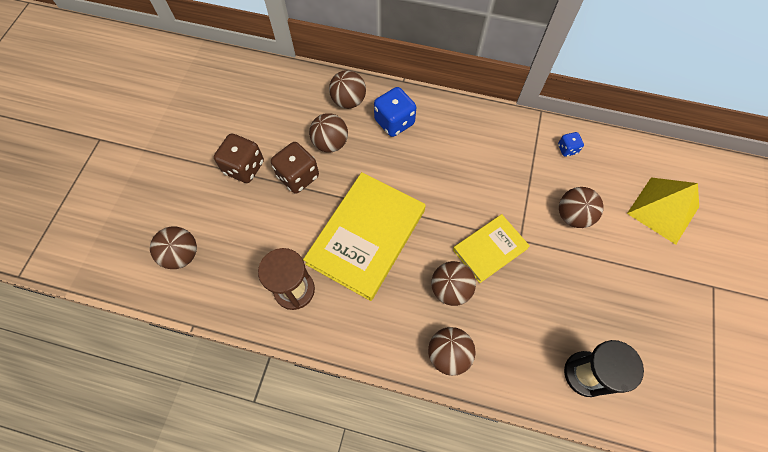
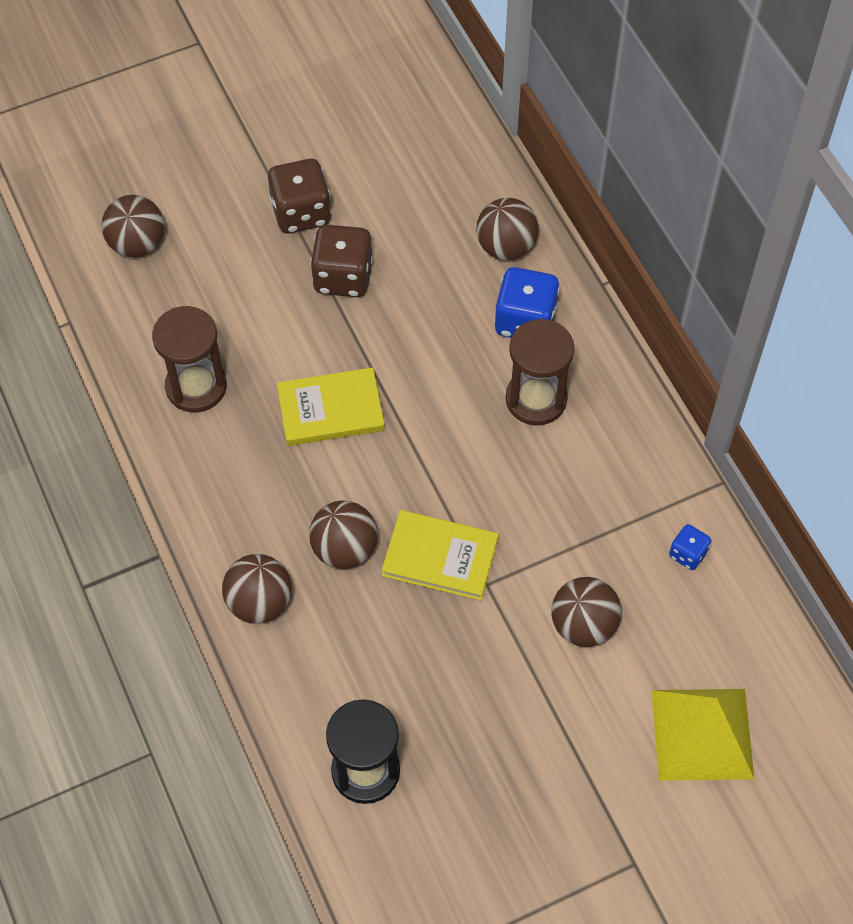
camera: 50 degrees right, 5 degrees down
(330, 143) = (422, 275): brown ball -> none
(366, 237) = (330, 410): yellow book -> yellow book, size x0.56
(439, 148) = (536, 399): none -> brown hourglass

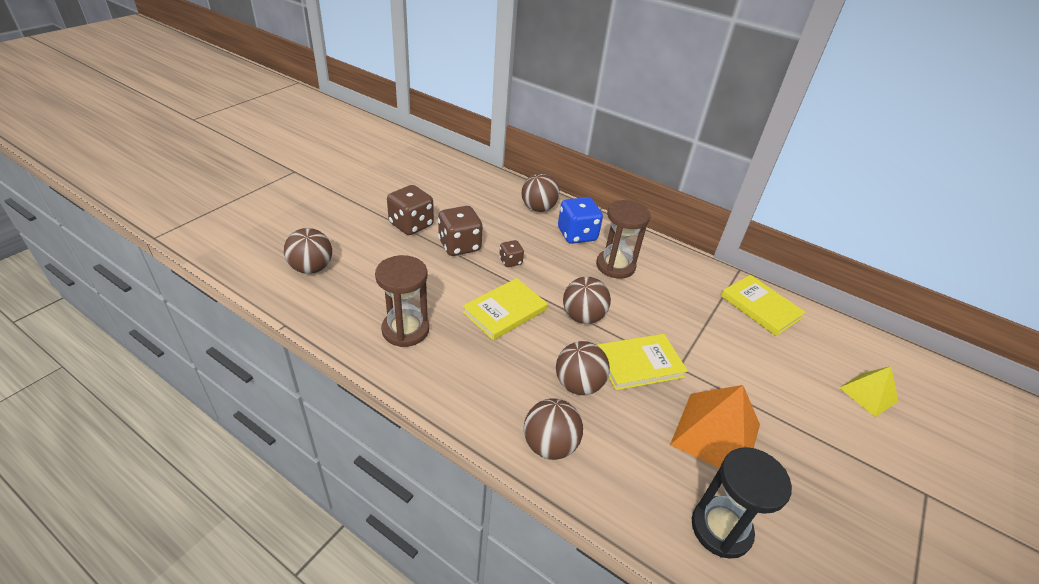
camera: 35 degrees left, 20 degrees down
(393, 332) = (510, 261): none -> brown dice
(453, 681) = (716, 434): none -> orange pyramid
(583, 625) = (750, 365): brown ball -> brown ball (583, 317)
(687, 554) = (760, 307): blue dice -> yellow book
(702, 734) = (868, 394): yellow pyramid -> yellow pyramid, size x0.61

